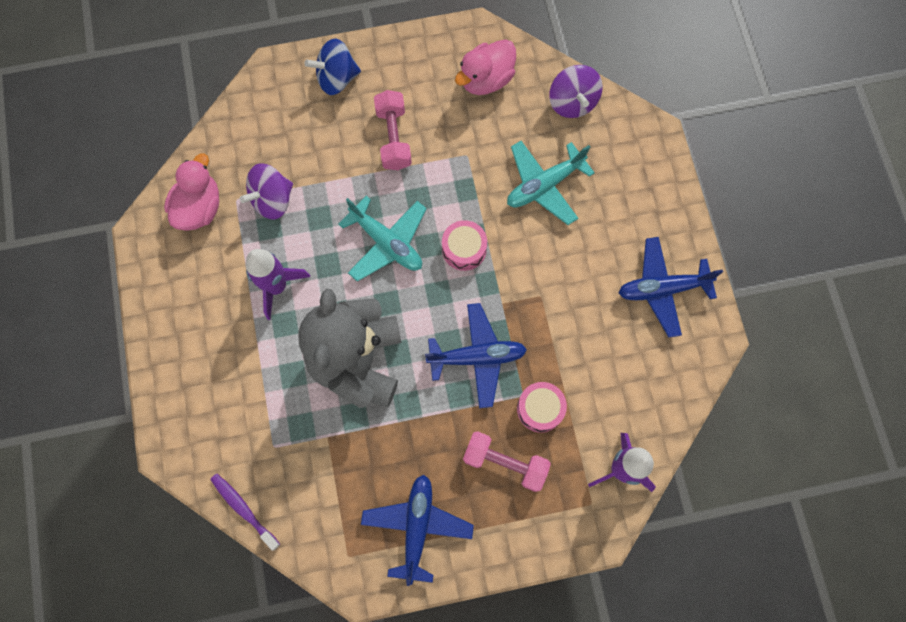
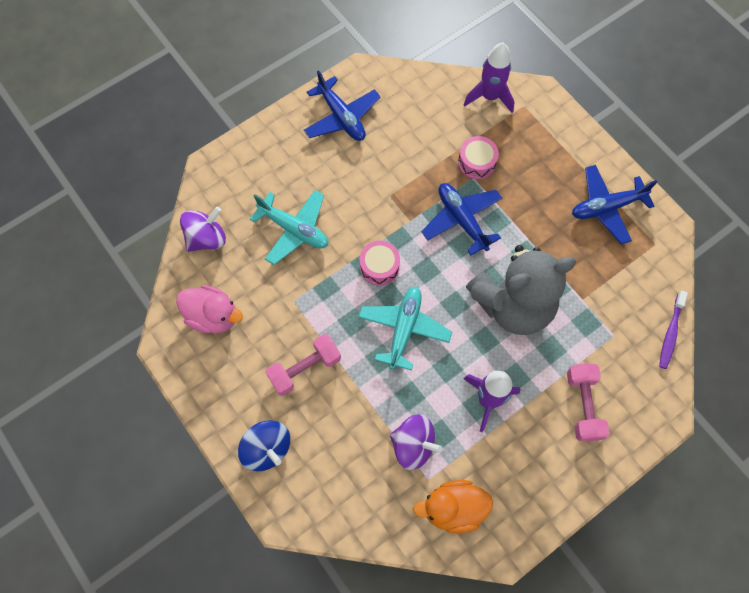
camera: 115 degrees left, 5 degrees down
(199, 208) = (453, 508): pink duck -> orange duck
(505, 463) = (528, 169): pink dumbbell -> pink dumbbell (583, 405)

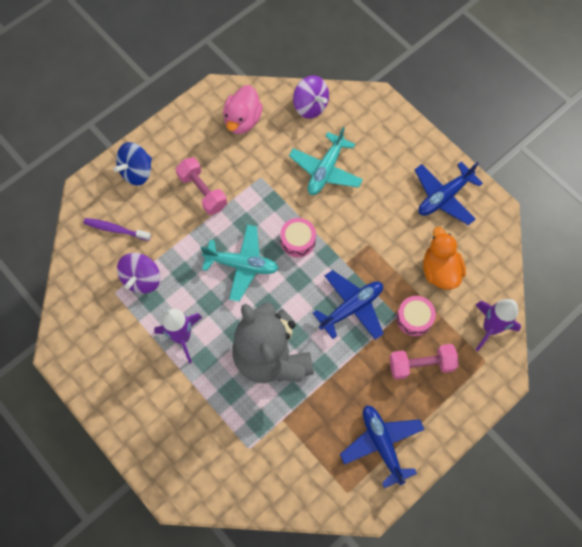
camera: 85 degrees right, 0 degrees up
(453, 508) = (91, 313): orange duck -> orange duck (440, 270)
(583, 405) = (180, 419): pink dumbbell -> pink dumbbell (421, 364)
(670, 333) = (254, 504): purple toothbrush -> purple toothbrush (115, 229)

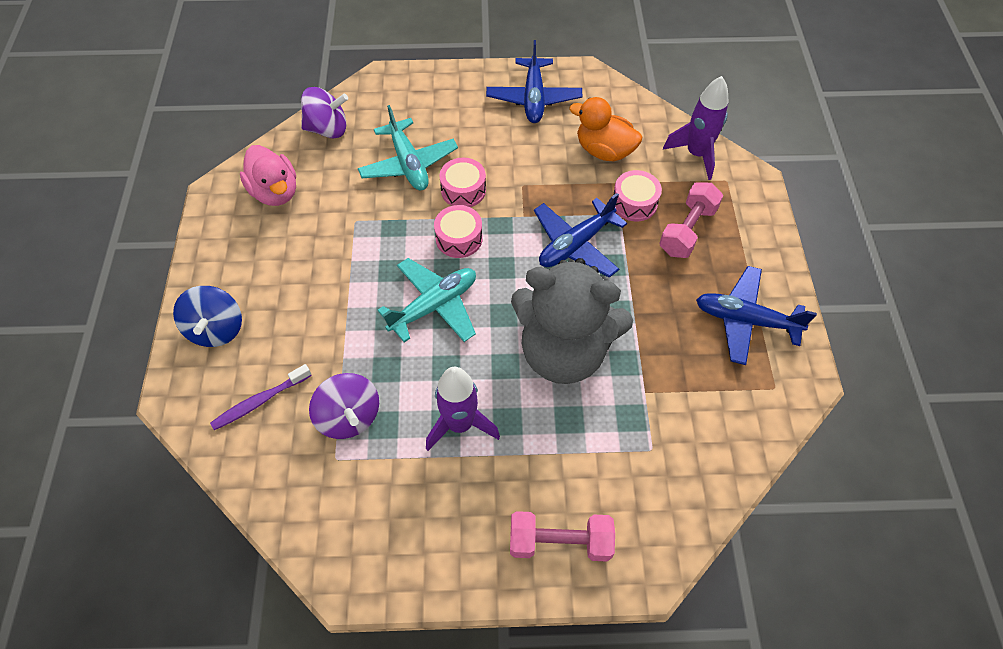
camera: 50 degrees left, 10 degrees down
(202, 191) = (312, 283): pink dumbbell -> pink dumbbell (559, 542)
(334, 215) = (463, 190): none -> pink drum
(351, 308) = (576, 244): blue plane -> blue plane turned 135 degrees counterclockwise

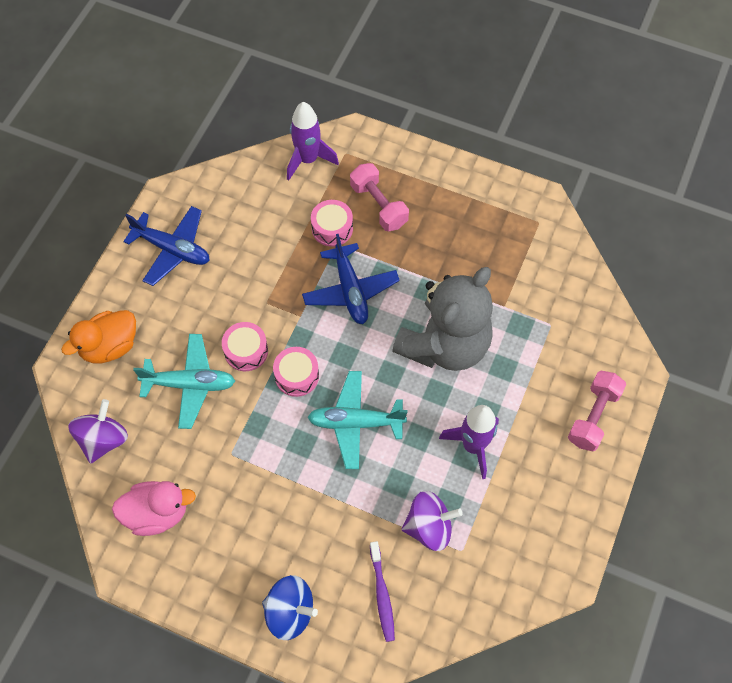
camera: 65 degrees left, 5 degrees up
(434, 306) = (356, 423): turquoise plane -> turquoise plane turned 75 degrees counterclockwise
(604, 151) = (265, 223): orange duck -> orange duck (109, 346)
(745, 320) = (477, 210): blue plane -> none

